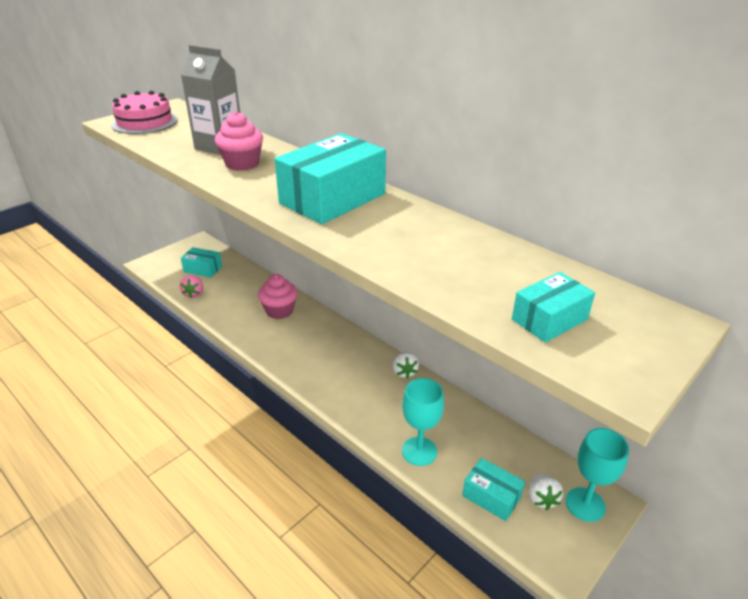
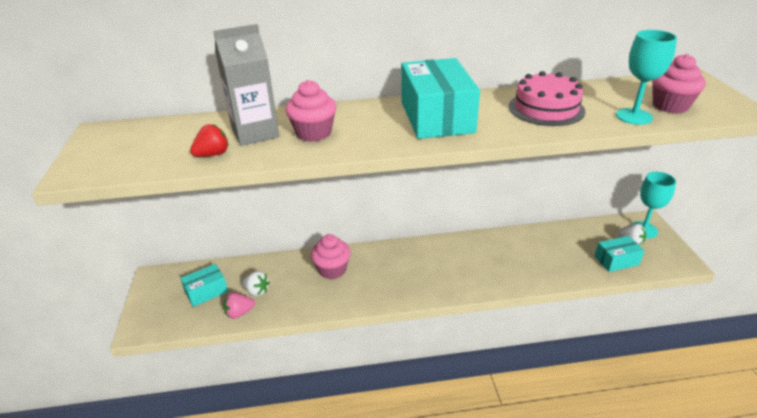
camera: 50 degrees left, 0 degrees up
(144, 122) = (116, 155): pink cake -> pink cake (546, 108)
(173, 146) = (213, 154): none -> red strawberry
(194, 294) = (239, 313): pink strawberry -> pink strawberry turned 120 degrees clockwise
(404, 372) = (473, 240): white strawberry -> white strawberry (257, 291)
(419, 451) = (557, 271): turquoise goblet -> turquoise goblet (634, 116)
(549, 319) = (670, 106): turquoise box -> pink cupcake

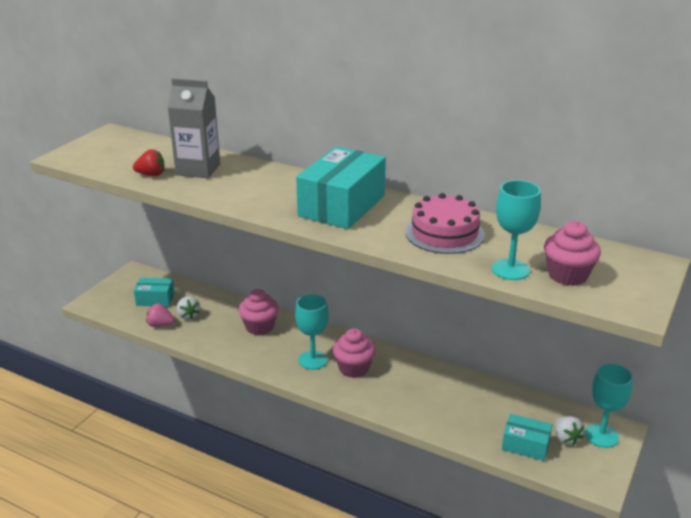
camera: 35 degrees right, 5 degrees down
(313, 133) = (234, 184): pink cupcake -> pink cupcake (354, 368)
(407, 275) = (313, 360): none -> turquoise goblet

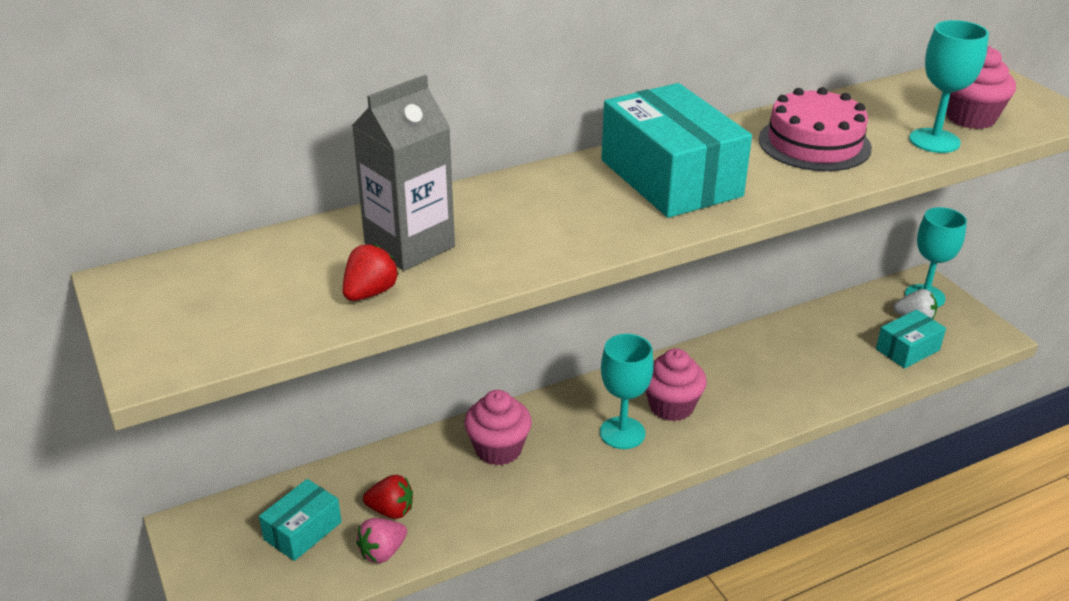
camera: 55 degrees left, 5 degrees up
(188, 316) = (391, 510): white strawberry -> red strawberry

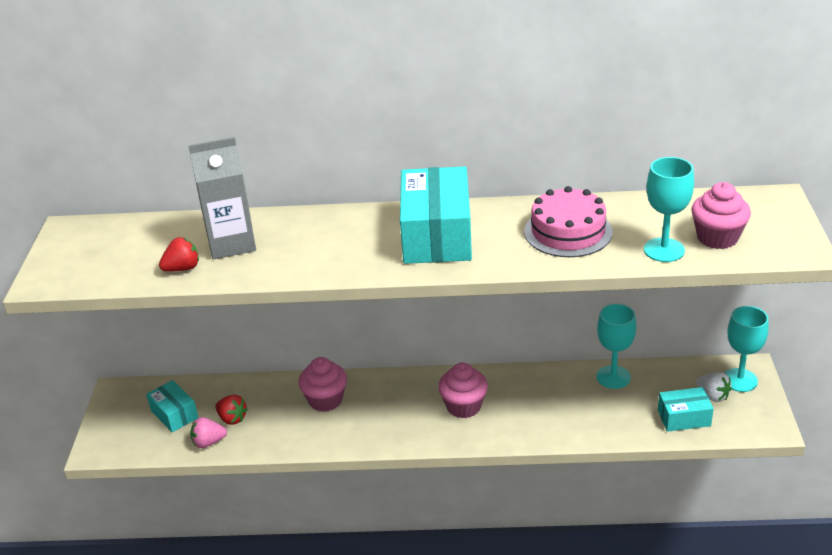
camera: 30 degrees right, 0 degrees up
(302, 531) = (174, 414): turquoise box -> turquoise box turned 75 degrees clockwise
(622, 433) = (414, 414): turquoise goblet -> turquoise goblet (613, 377)

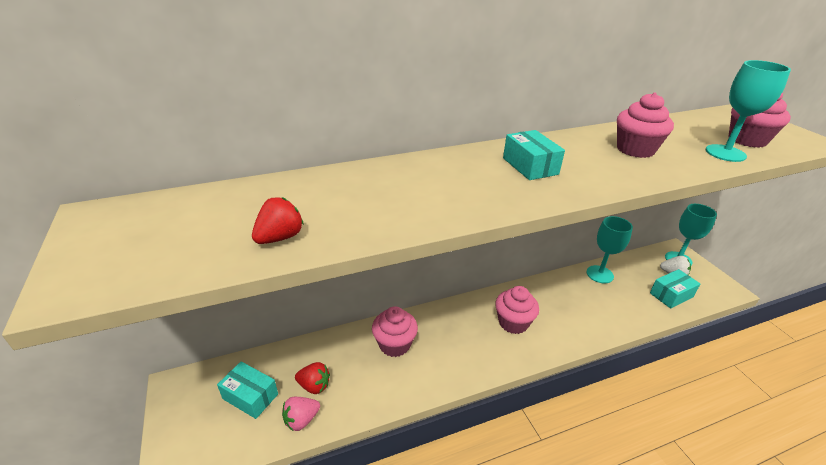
camera: 25 degrees left, 0 degrees up
(231, 243) = (324, 202): grey carton -> none
(437, 235) = (530, 166): turquoise box -> turquoise box, size x0.52
(568, 232) = (635, 149): pink cake -> pink cupcake

